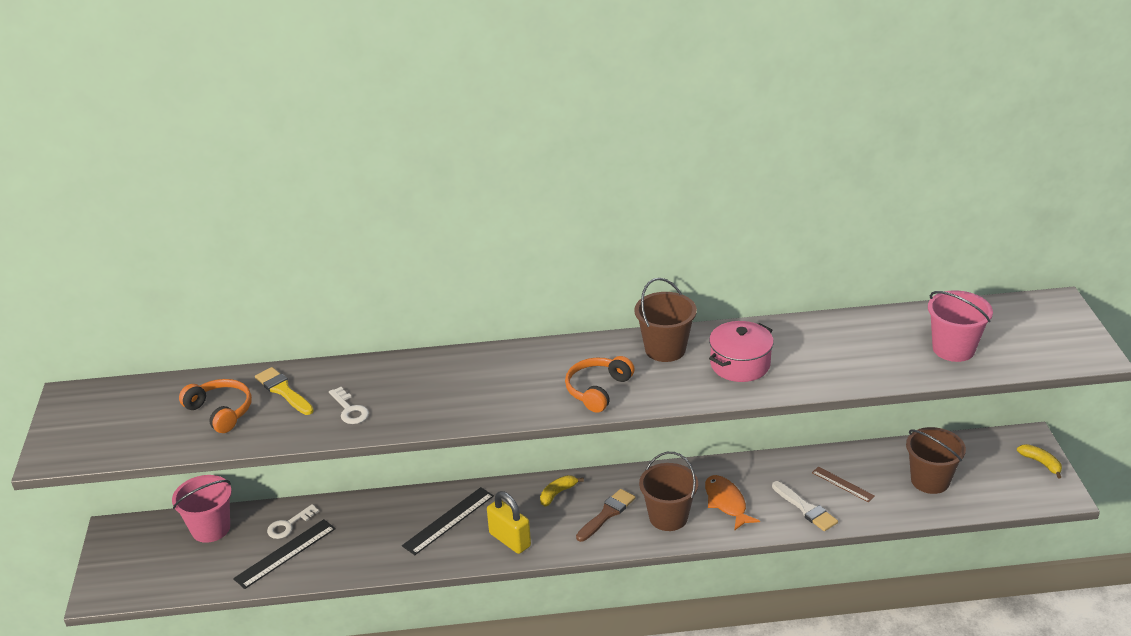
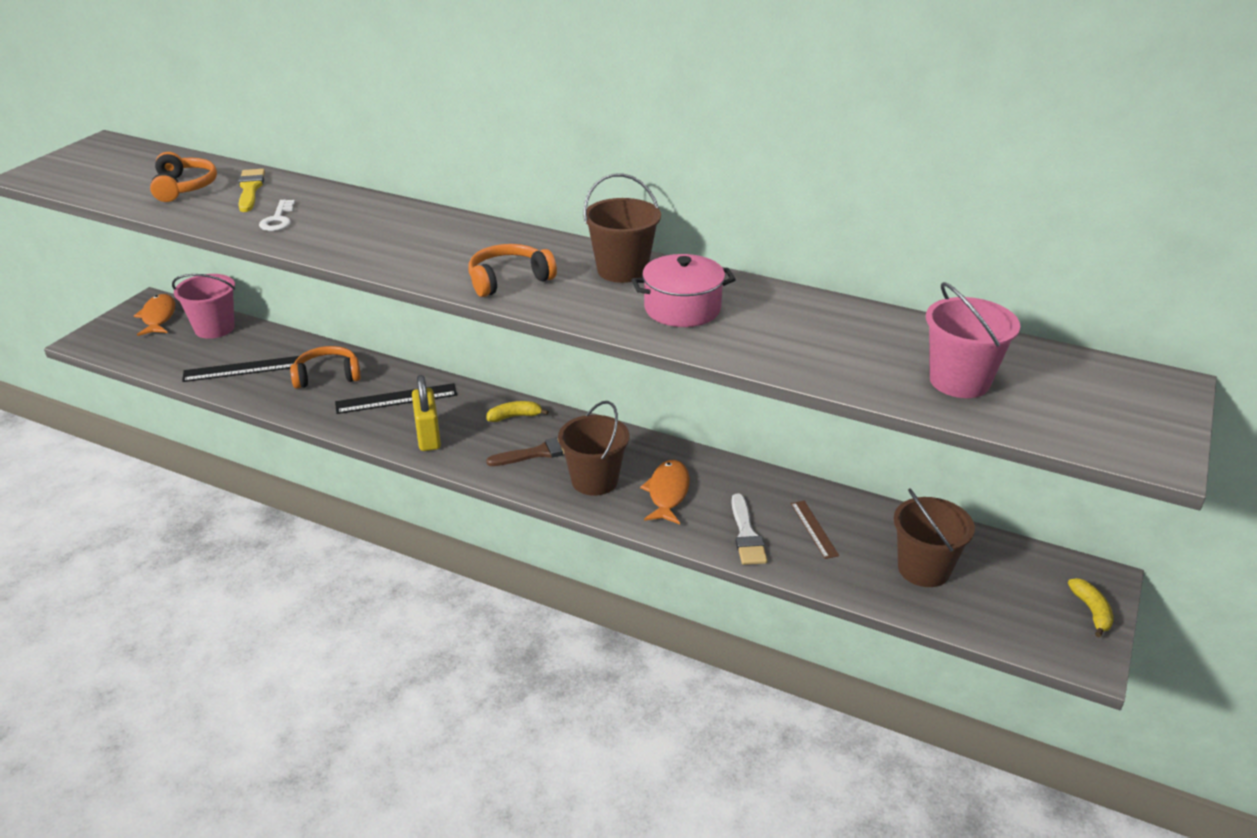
camera: 30 degrees right, 0 degrees up
(141, 541) = (158, 317): none -> orange fish
(289, 525) = (271, 349): white key -> none
(367, 526) = (327, 376): none -> orange headphones

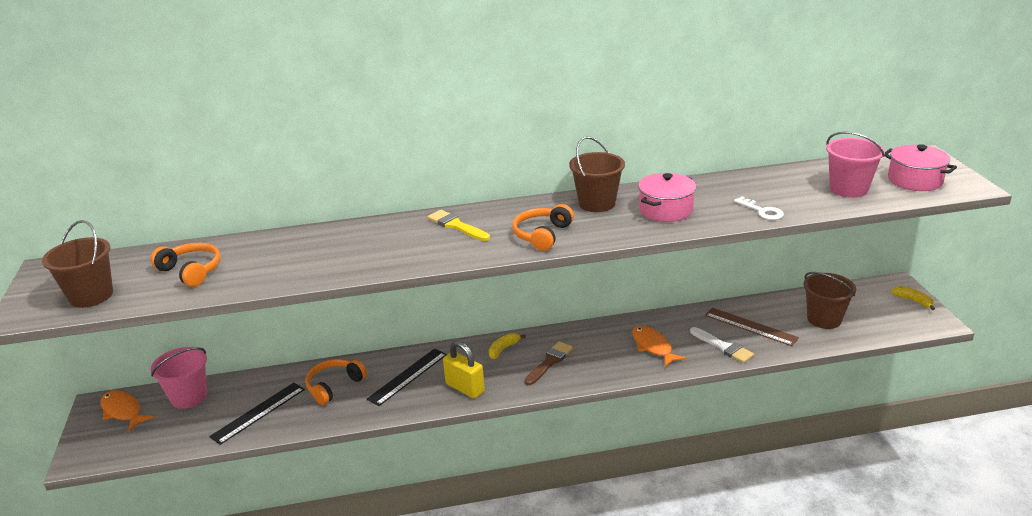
camera: 35 degrees left, 5 degrees down
(250, 189) = (251, 252): yellow brush -> yellow brush (456, 226)
(278, 219) = (314, 262): white key -> white key (762, 211)
(594, 480) = (604, 361): brown bucket -> brown bucket (91, 296)
(814, 529) = (750, 326): brown ruler -> brown ruler, size x1.61
(1081, 411) = (915, 180): none -> pink pot

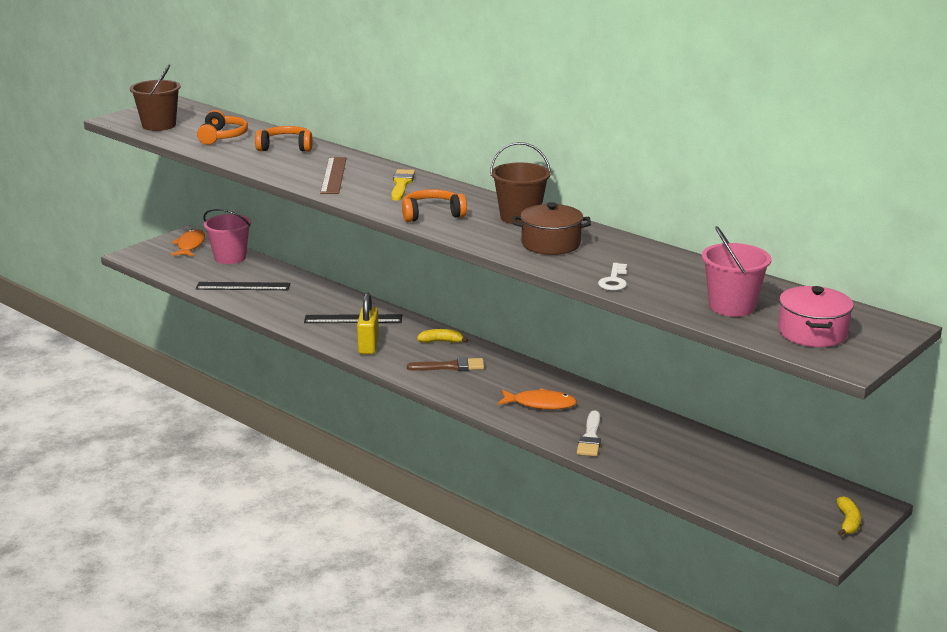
camera: 50 degrees right, 5 degrees down
(334, 386) = (305, 298): orange headphones -> orange headphones (286, 147)
(653, 347) = (540, 404): orange fish -> orange fish turned 75 degrees clockwise
(665, 210) = (551, 244): pink pot -> brown pot
(750, 326) = (647, 441): brown ruler -> brown ruler (333, 175)
(824, 319) = (723, 478): brown bucket -> none

